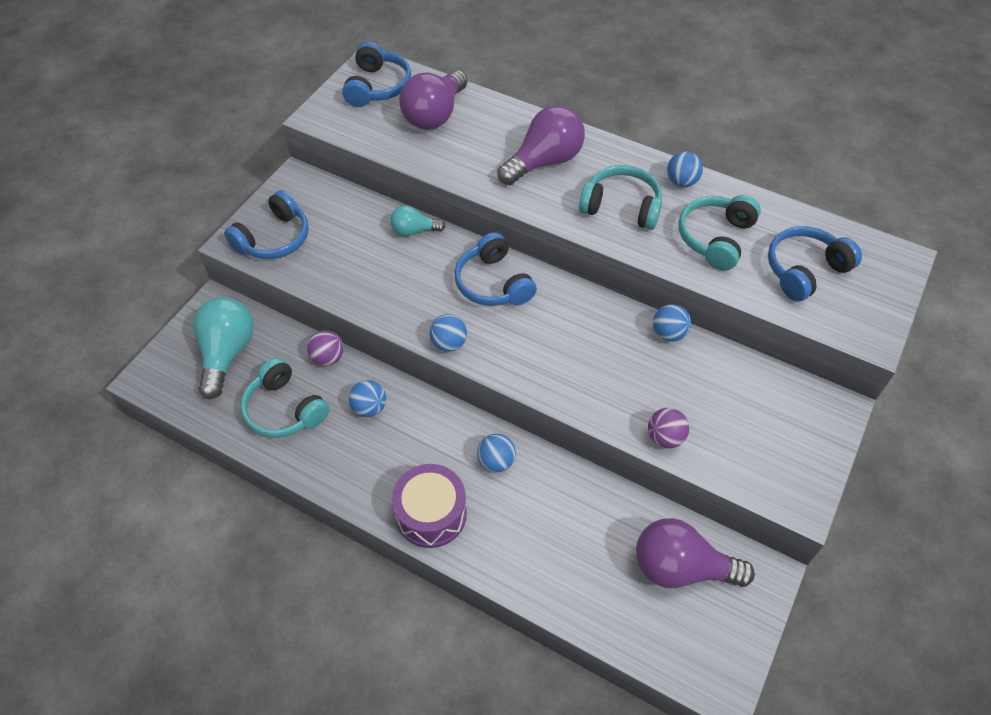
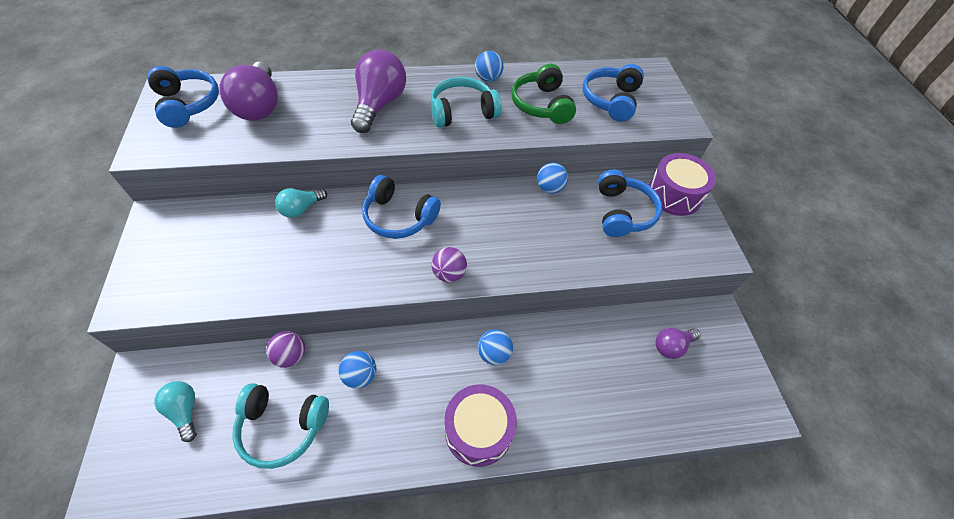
camera: 40 degrees left, 0 degrees up
(227, 353) = (185, 411): turquoise light bulb -> turquoise light bulb, size x0.55
(274, 238) = (168, 279): blue headphones -> blue headphones (622, 212)
(449, 343) = (400, 282): blue ball -> none
(665, 437) = (608, 260): purple ball -> purple ball (449, 274)
(681, 568) = (671, 346): purple light bulb -> purple light bulb, size x0.55
(715, 238) = (541, 105): turquoise headphones -> green headphones
(810, 415) = (674, 194): none -> purple drum

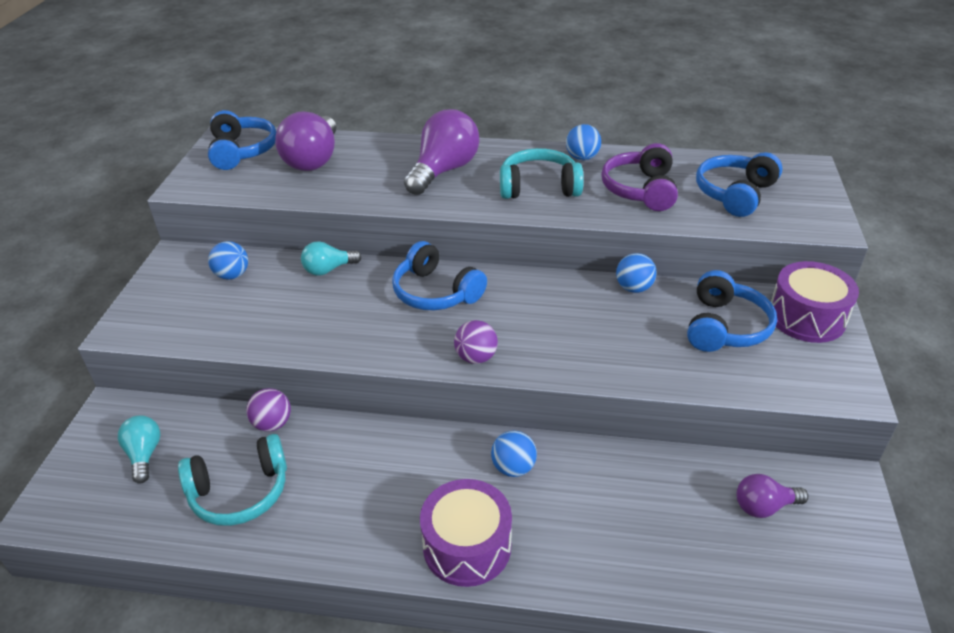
camera: 20 degrees right, 15 degrees down
(282, 427) = (240, 492): turquoise headphones -> turquoise headphones turned 45 degrees counterclockwise
(360, 376) = (343, 459): blue ball -> blue ball (232, 275)
(541, 105) = (640, 190): green headphones -> purple headphones

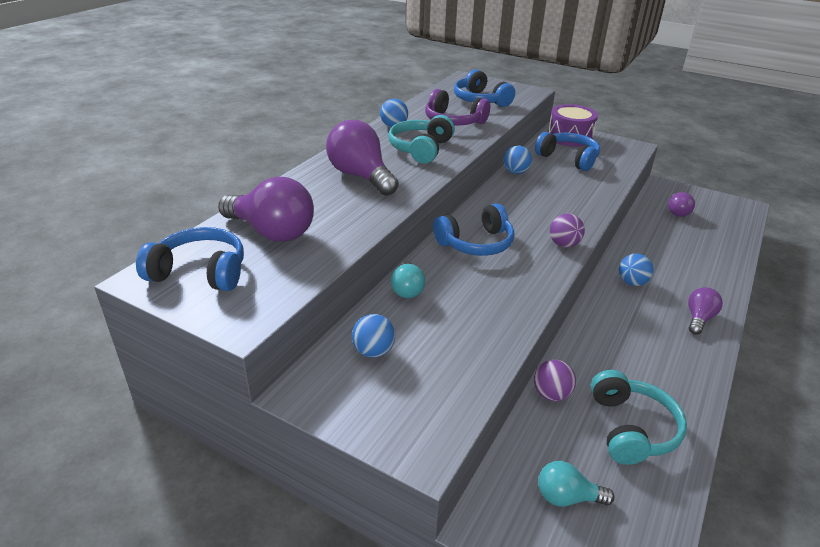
camera: 70 degrees left, 5 degrees down
(467, 546) = (699, 318): purple drum -> purple light bulb

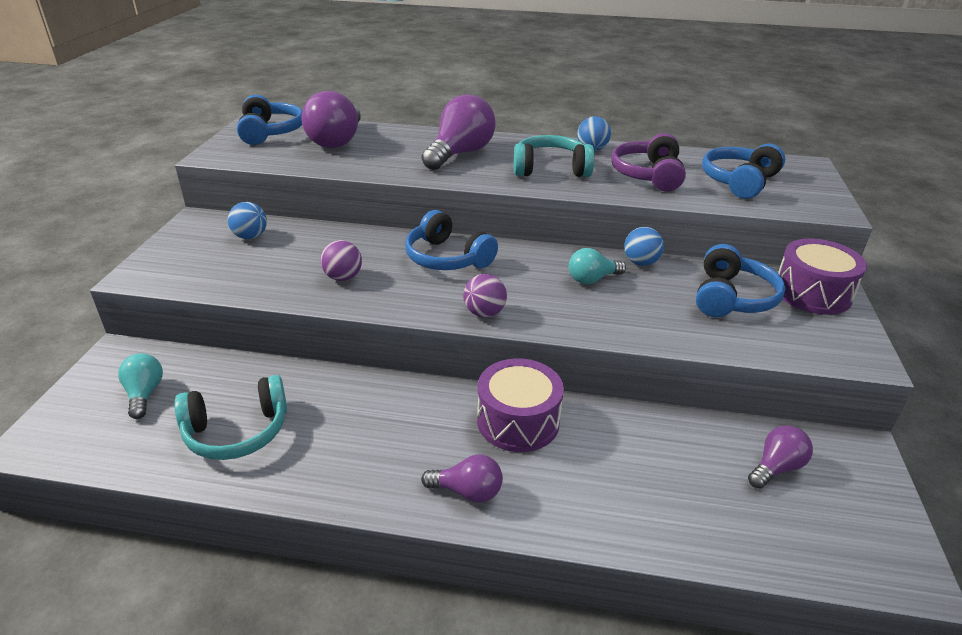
camera: 70 degrees right, 0 degrees up
(407, 289) = (344, 236): turquoise light bulb -> turquoise light bulb (592, 279)
(551, 394) = (277, 372): purple ball -> purple ball (343, 277)
(632, 282) = (518, 421): blue ball -> purple drum
(677, 212) = (776, 467): purple light bulb -> purple light bulb turned 150 degrees clockwise

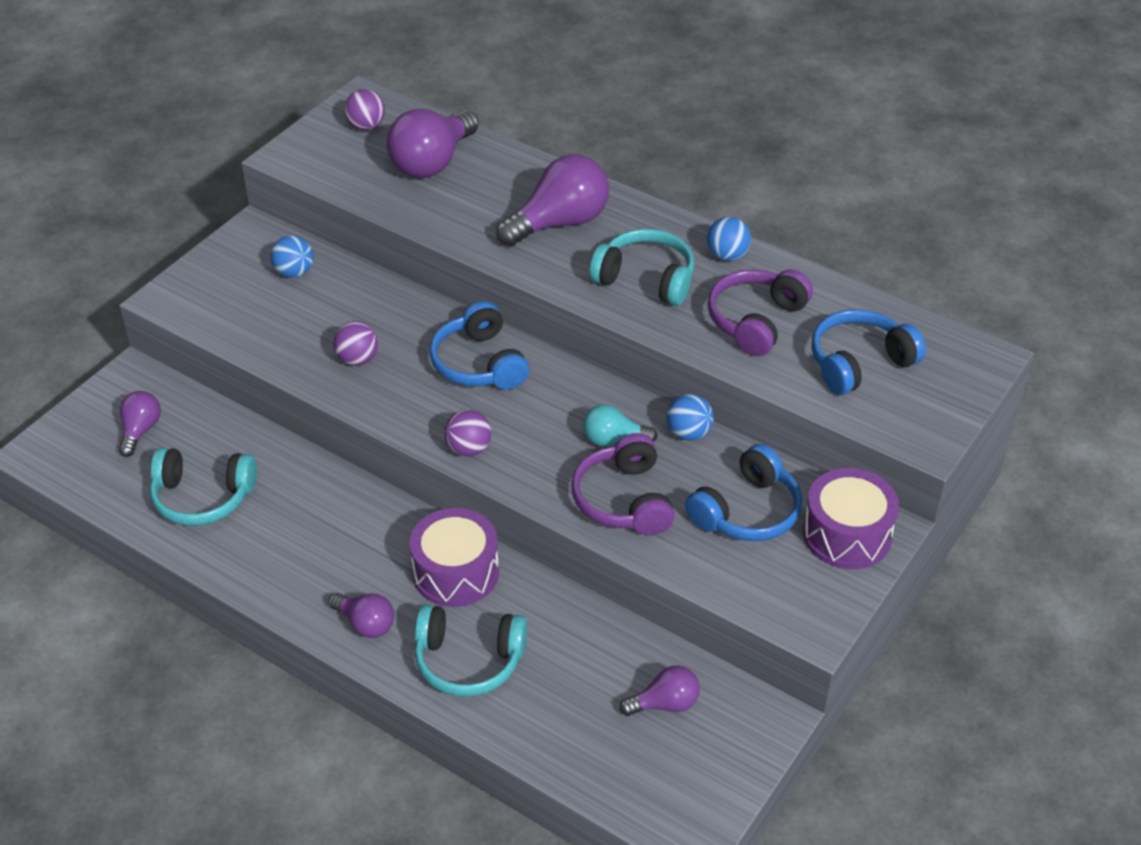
camera: 25 degrees right, 10 degrees up
(144, 394) = (140, 431): turquoise light bulb -> purple light bulb
(270, 132) = (366, 126): blue headphones -> purple ball
(587, 491) = (468, 661): none -> turquoise headphones
(637, 314) = (624, 500): none -> purple headphones

